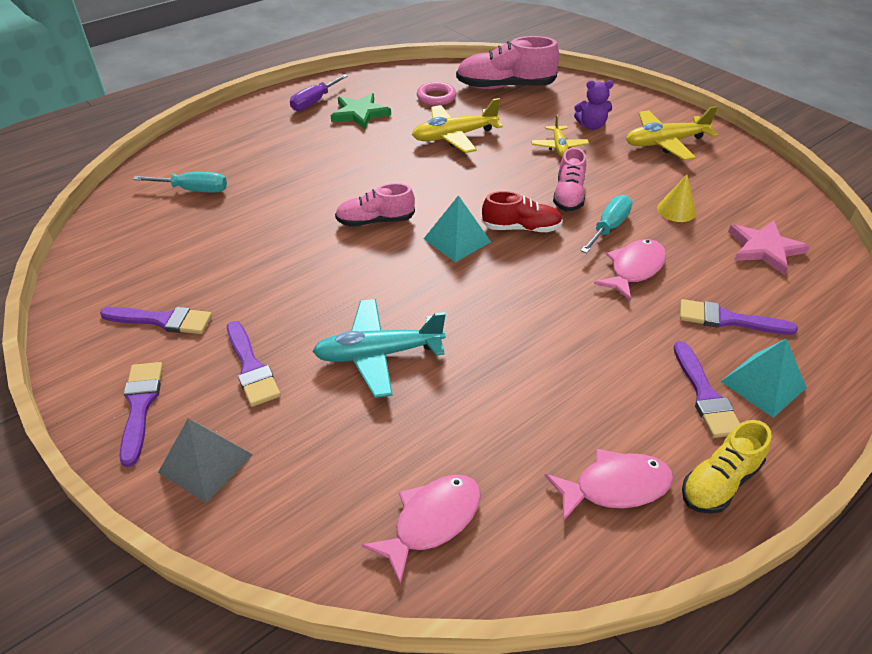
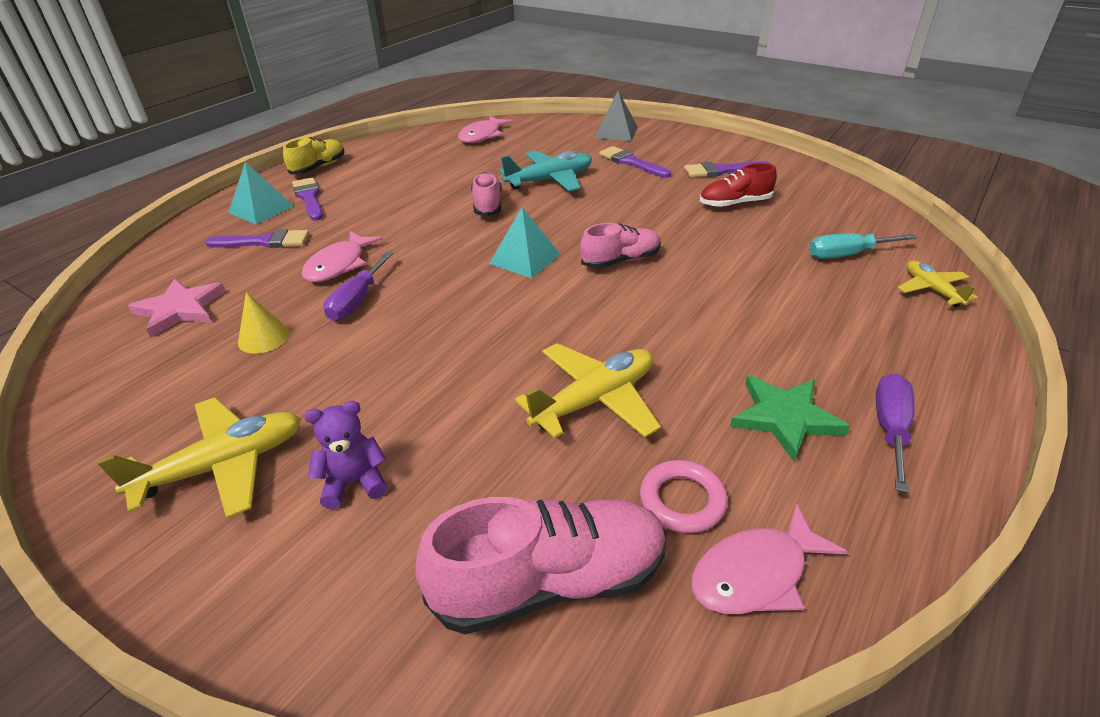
camera: 165 degrees right, 5 degrees down
(140, 406) = (678, 141): purple brush -> none
(521, 228) = (459, 282): red shoe -> red shoe (735, 203)
(559, 146) = (417, 415): yellow plane -> yellow plane (932, 290)
(568, 196) = (403, 331): pink shoe -> pink shoe (487, 205)
(609, 227) = (357, 301): turquoise screwdriver -> purple screwdriver
(615, 487) = (382, 158): pink fish -> pink fish (755, 573)

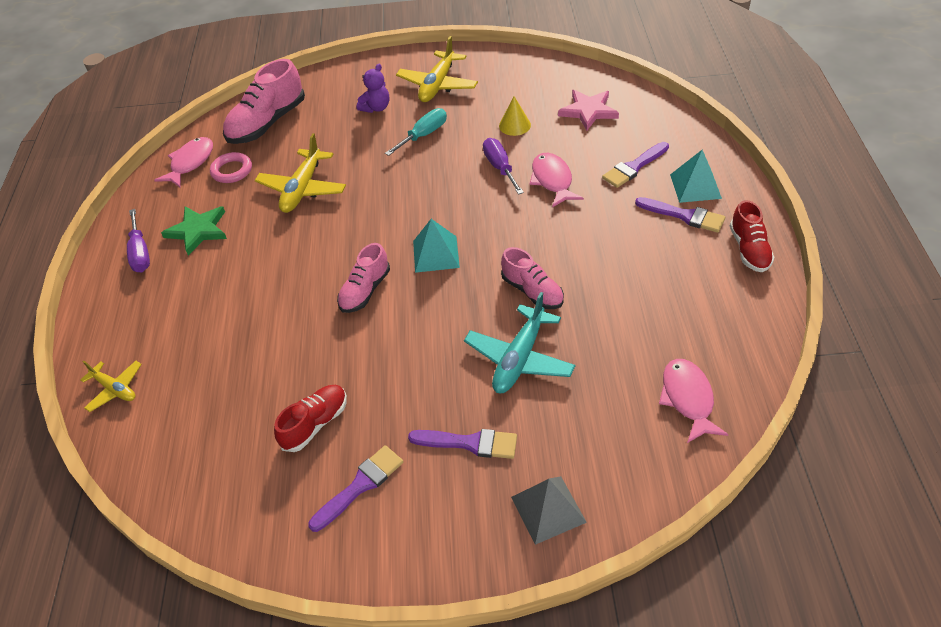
camera: 145 degrees right, 10 degrees up
(318, 167) = (749, 249): yellow shoe -> red shoe
(847, 255) = (188, 399): turquoise screwdriver -> turquoise screwdriver (424, 135)

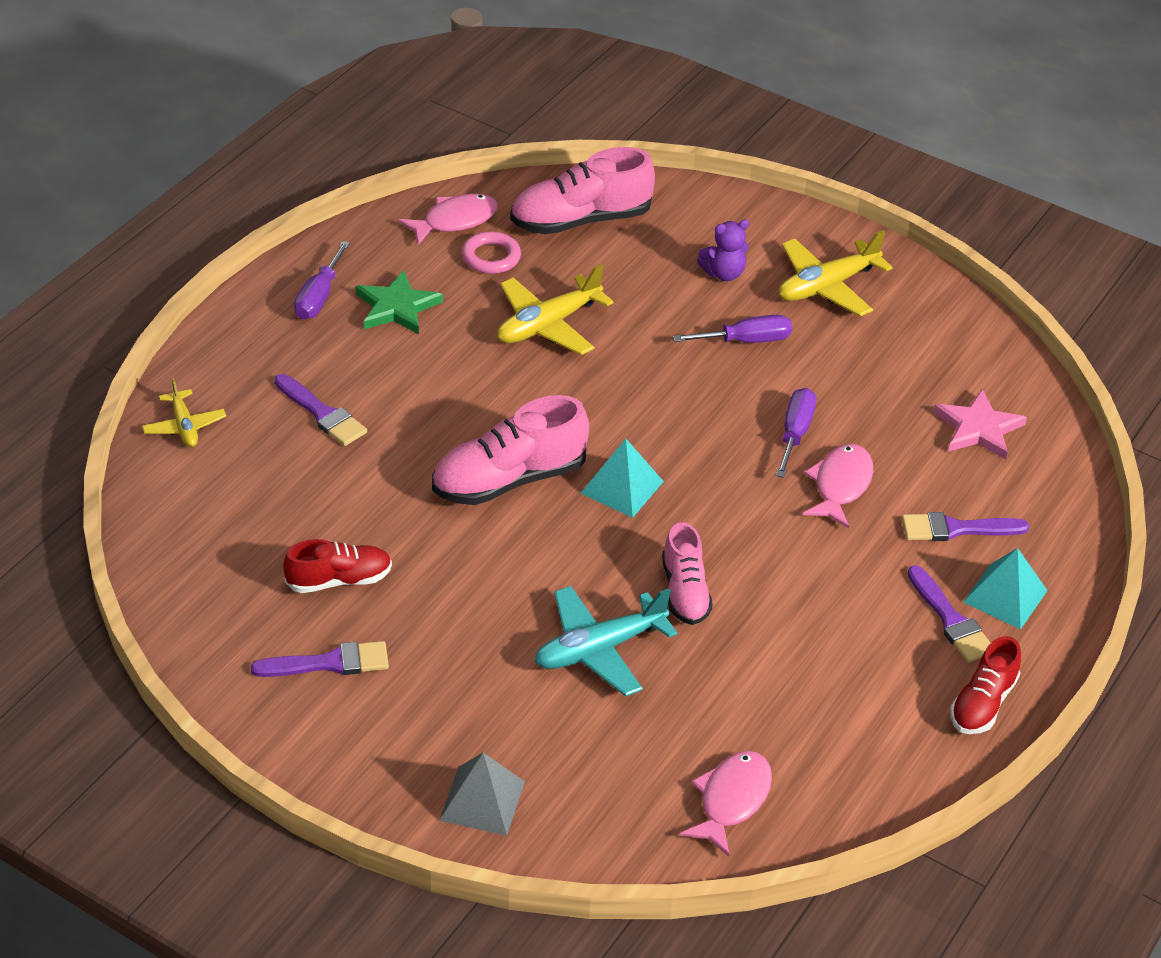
camera: 30 degrees right, 5 degrees down
(365, 291) = (509, 480): pink shoe -> pink shoe, size x1.62
(424, 135) = (746, 341): turquoise screwdriver -> purple screwdriver
(469, 443) = (467, 694): purple brush -> purple brush (322, 413)
(514, 125) = (867, 392): yellow cone -> none

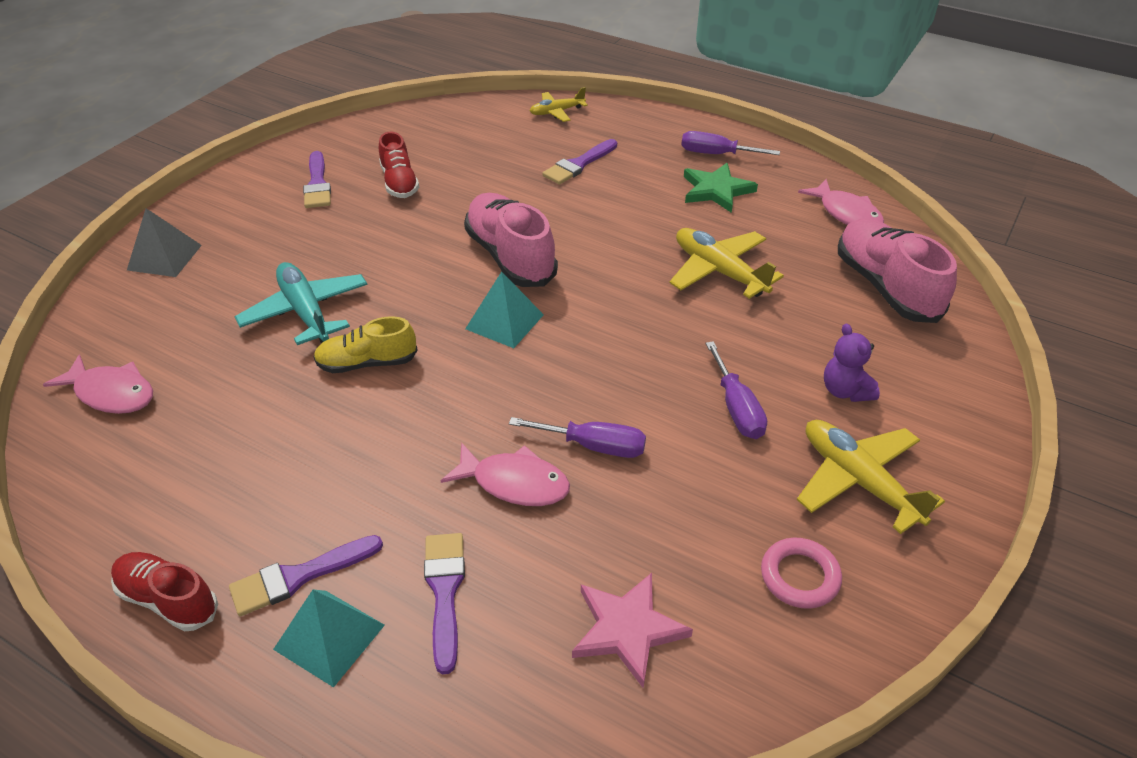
camera: 90 degrees right, 0 degrees up
(491, 257) = (804, 235): pink ring -> pink ring (799, 576)
(685, 592) = (367, 363): pink shoe -> yellow shoe

